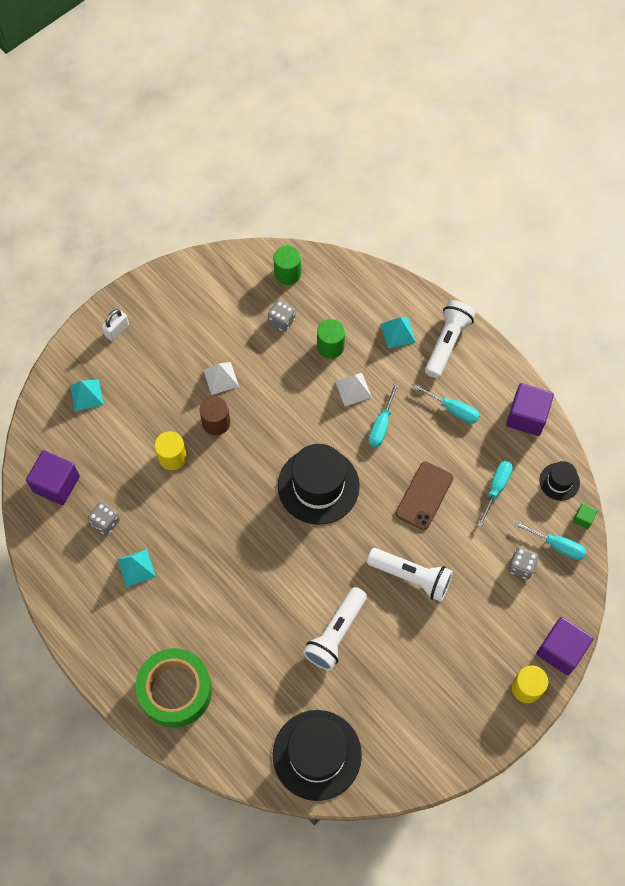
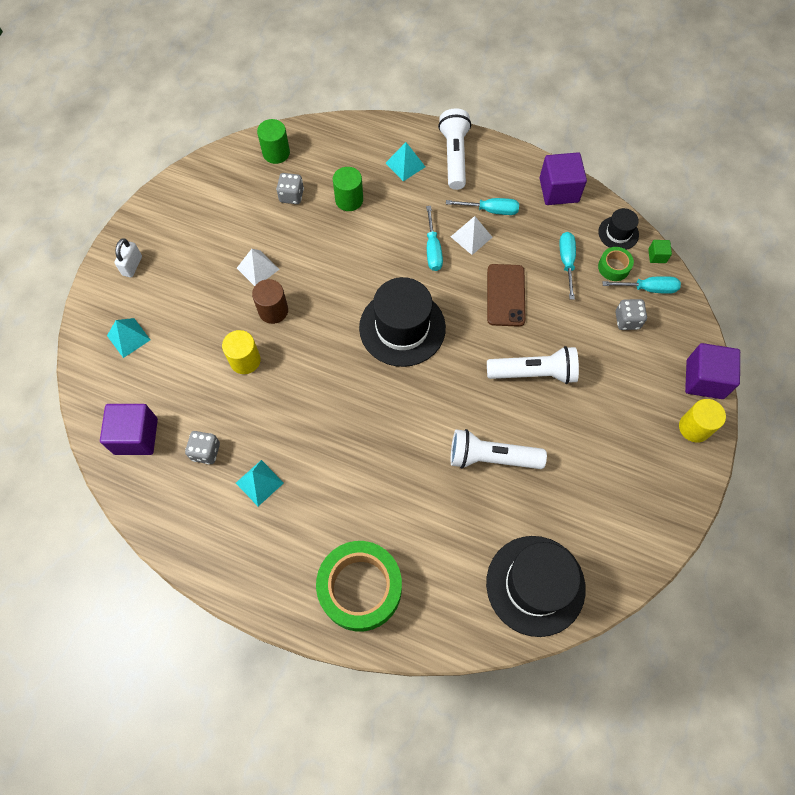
camera: 25 degrees left, 0 degrees up
(336, 633) = (491, 458): white flashlight -> white flashlight turned 90 degrees clockwise
(353, 389) = (390, 229): white pyramid -> white pyramid (471, 237)
(537, 512) = (614, 267): none -> green tape

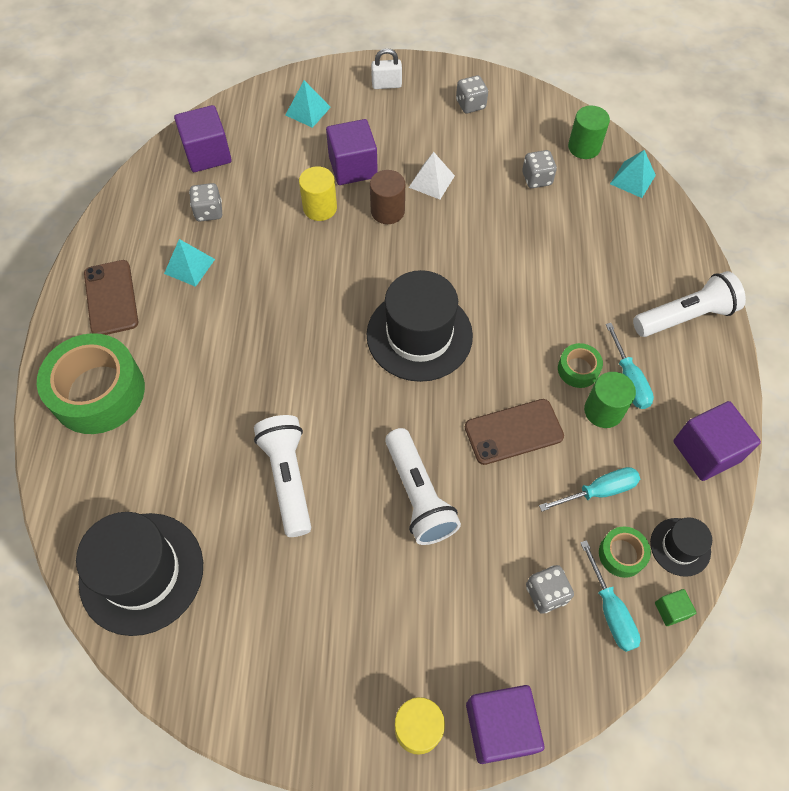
camera: 70 degrees right, 5 degrees down
(190, 212) = (470, 104): none -> grey dice
(213, 321) = (353, 167): none -> purple cube
(265, 558) = (111, 298): none -> brown phone
(349, 200) = (561, 231): green cylinder -> green cylinder (603, 411)
(405, 165) = (641, 270): turquoise pyramid -> turquoise pyramid (632, 179)
(433, 250) = (538, 334): turquoise screwdriver -> none
(471, 237) = (578, 369): white pyramid -> green tape

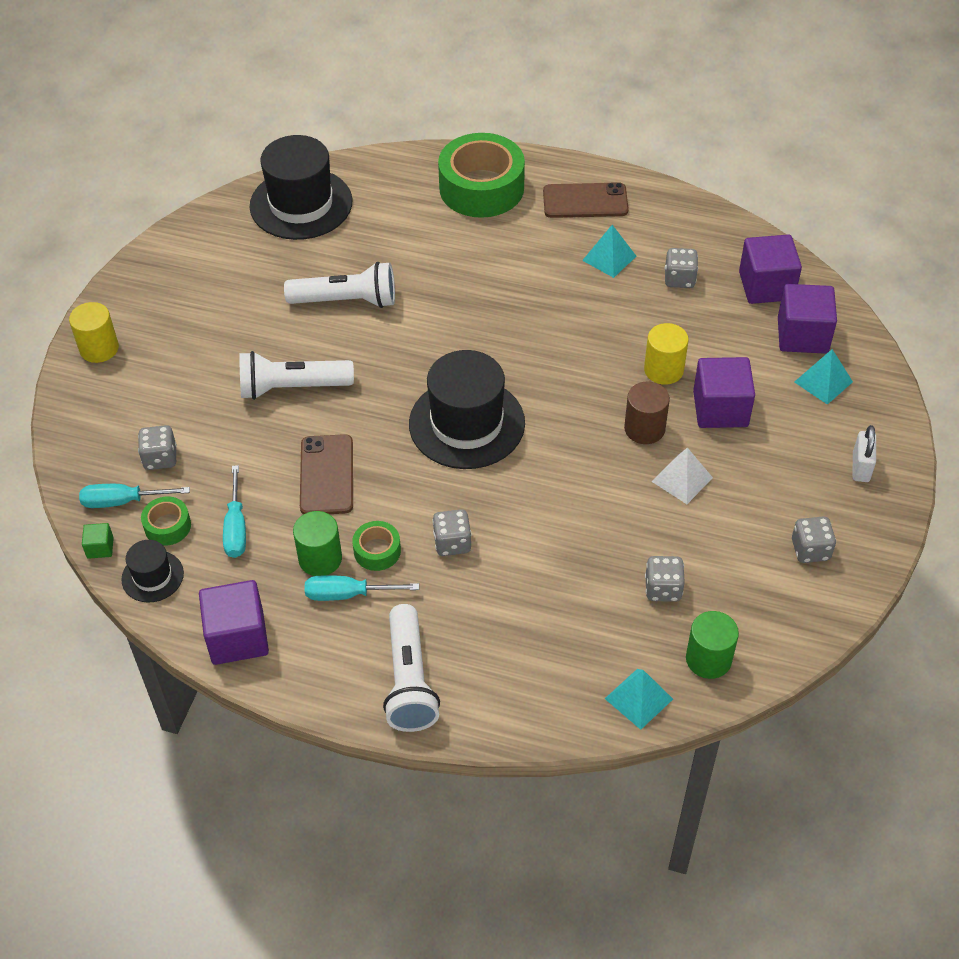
camera: 105 degrees right, 10 degrees down
(500, 727) = (72, 399): purple cube -> purple cube (802, 335)
(548, 317) = (452, 543): none -> grey dice

